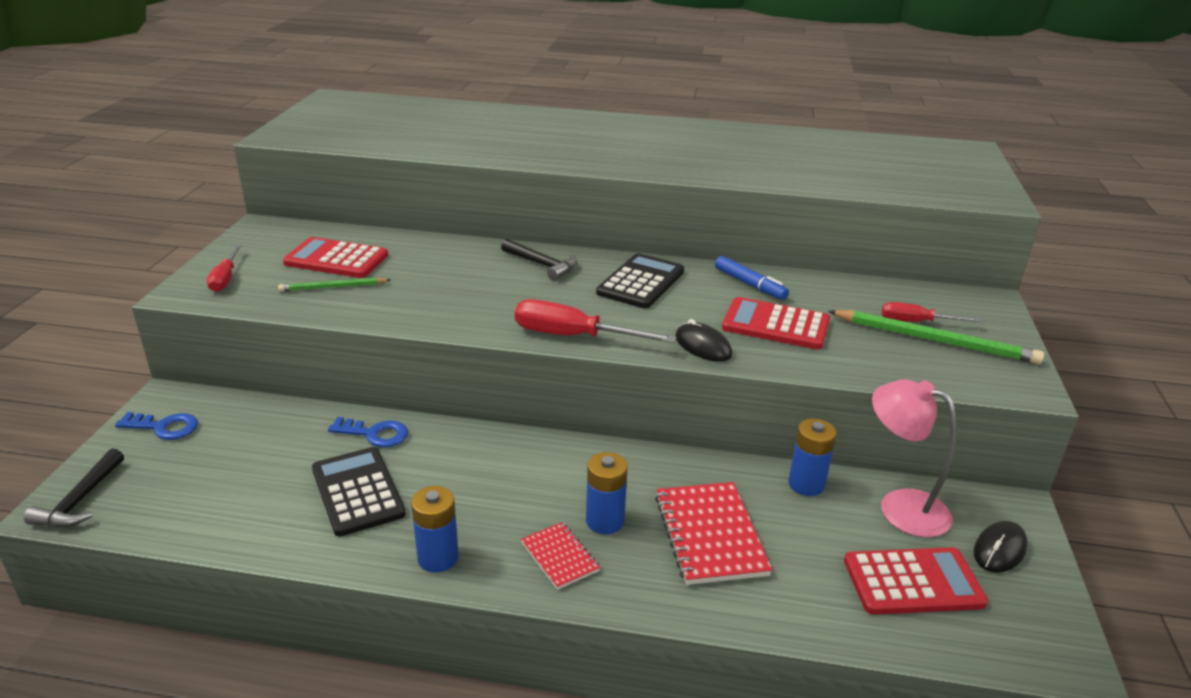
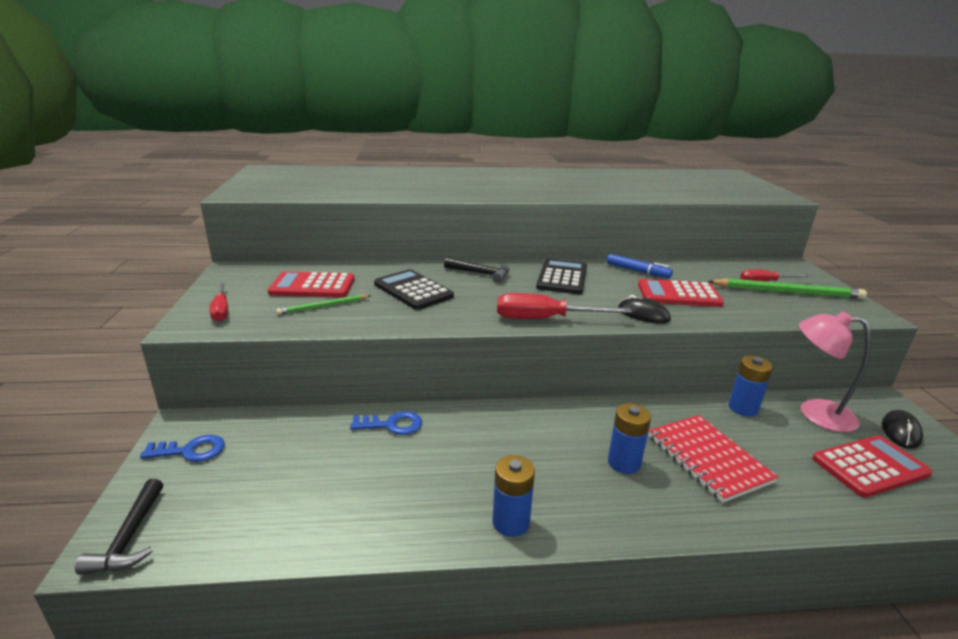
camera: 15 degrees left, 5 degrees down
(357, 492) = (405, 477): black calculator -> black calculator (413, 290)
(559, 557) = (610, 500): red notebook -> none

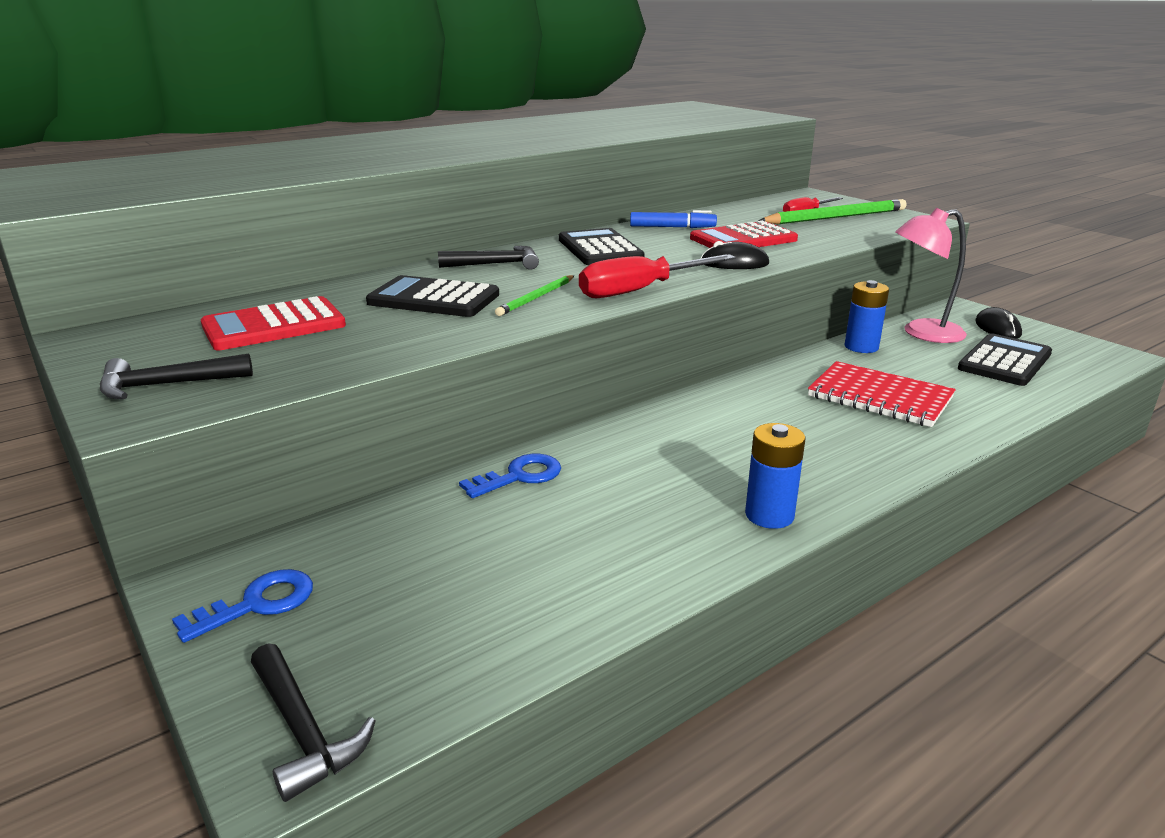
camera: 30 degrees left, 0 degrees up
(221, 310) = (166, 385): red screwdriver -> black hammer
(323, 306) = (331, 343): green pencil -> green pencil (536, 298)
(624, 463) = (812, 426): blue battery -> none
(870, 466) = (1004, 361): red calculator -> black calculator

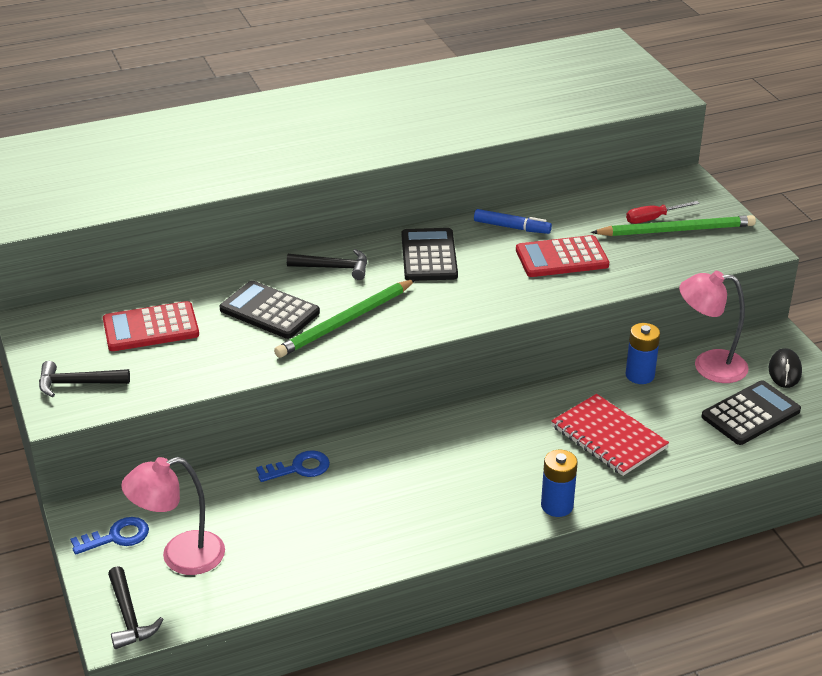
camera: 15 degrees right, 10 degrees up
(376, 614) = (180, 557): none -> pink lamp
(536, 298) = (345, 322): green pencil -> green pencil, size x1.77
(641, 290) = (429, 324): red screwdriver -> none
(734, 263) = (528, 296): black mouse -> none
(769, 515) = (448, 532): blue battery -> blue battery (557, 506)

